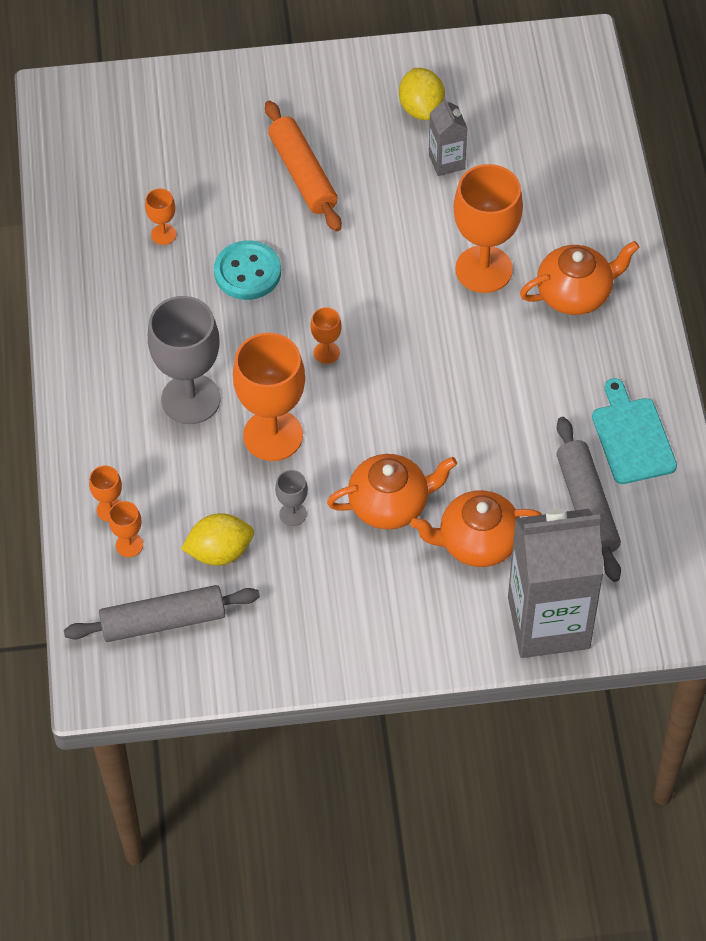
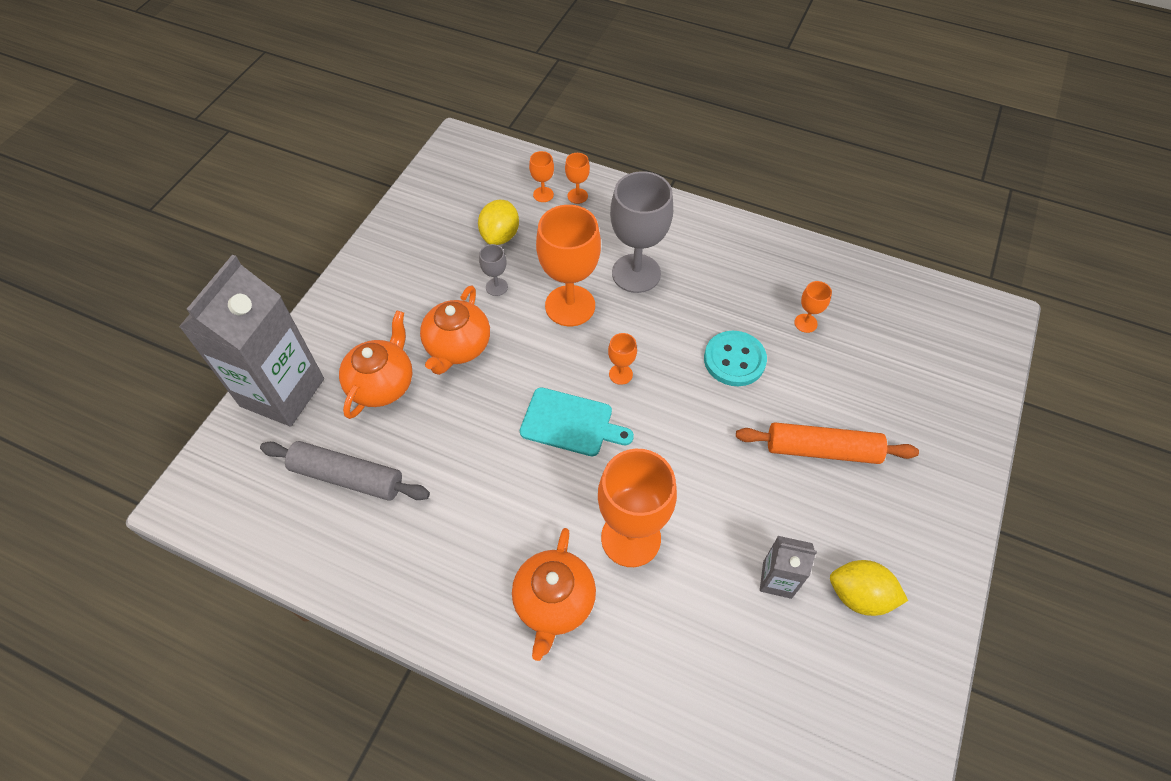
camera: 120 degrees right, 0 degrees up
(163, 621) = (474, 188): grey rolling pin -> none
(632, 437) = (377, 553): turquoise cutting board -> turquoise cutting board (570, 423)

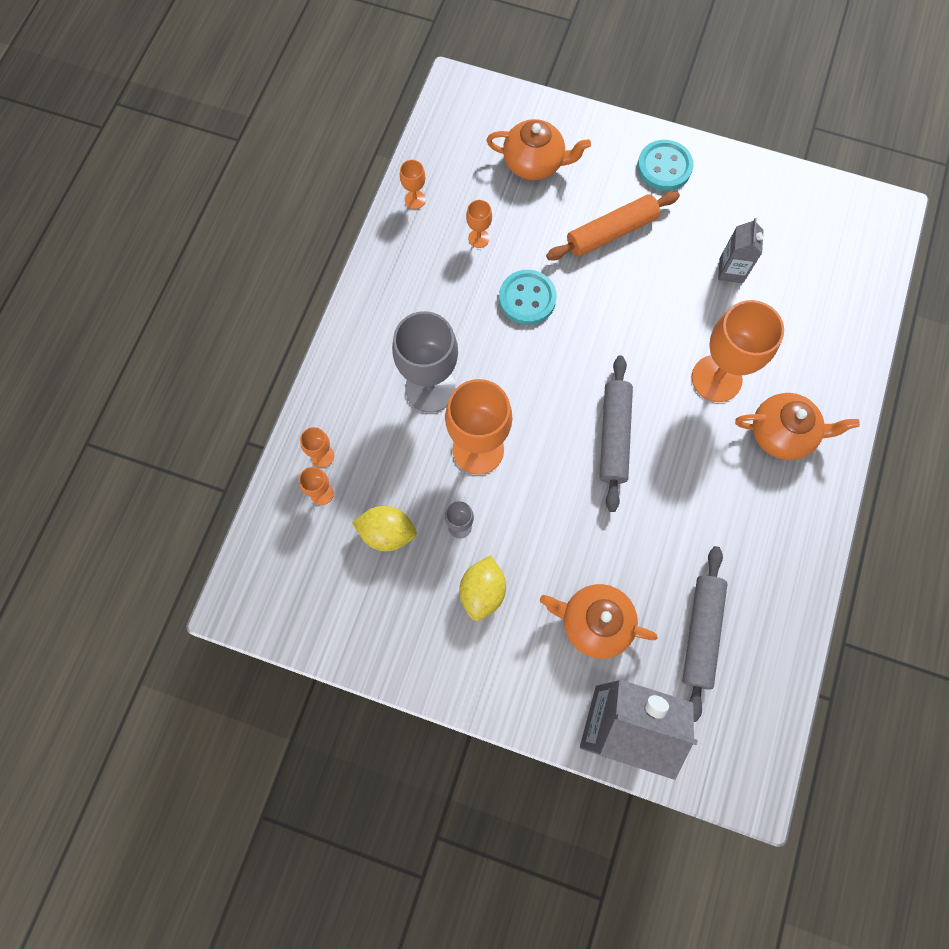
camera: 95 degrees left, 15 degrees up
(457, 347) = (541, 554): orange teapot -> orange teapot (534, 163)
(570, 423) = (614, 436): turquoise cutting board -> grey rolling pin
(620, 374) = (555, 396): orange goblet -> orange goblet (415, 200)
(822, 450) = (611, 233): orange rolling pin -> orange rolling pin turned 60 degrees clockwise
(859, 595) = (732, 215): yellow lemon -> yellow lemon (482, 591)
(923, 521) = (664, 167): none -> turquoise button

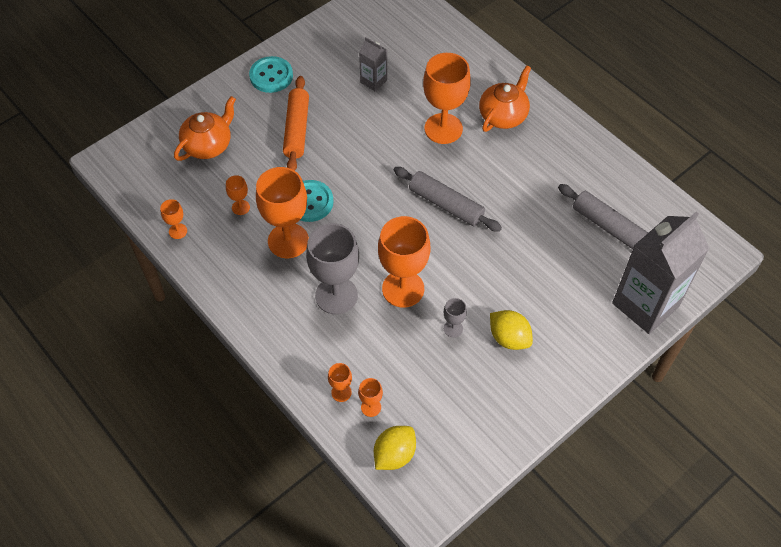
camera: 60 degrees left, 15 degrees down
(387, 533) = (429, 377): yellow lemon -> yellow lemon (394, 455)
(467, 305) = (288, 241): none -> orange goblet
(594, 623) = (569, 282): orange teapot -> none

